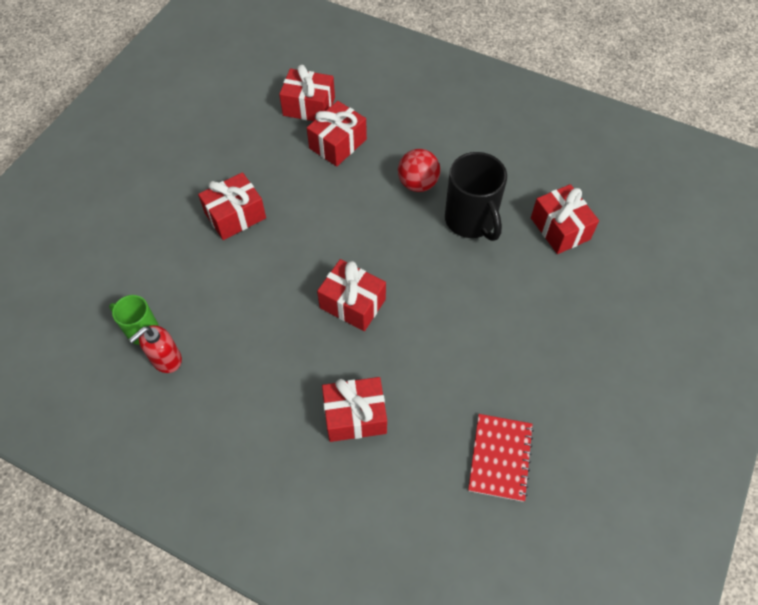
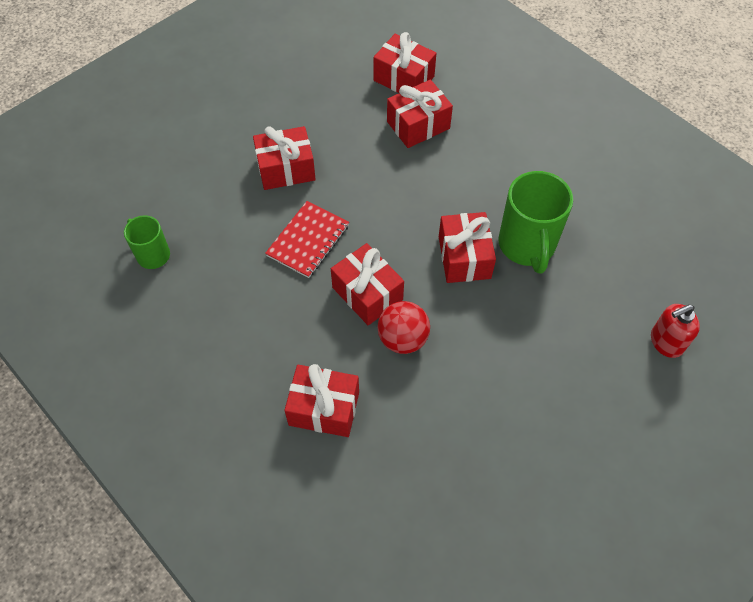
camera: 20 degrees right, 0 degrees up
(166, 359) = (164, 290): red soap dispenser -> red soap dispenser (666, 342)
(418, 183) = (485, 190): red ball -> red ball (403, 339)
(471, 220) = (527, 245): black mug -> green mug
(500, 458) = (456, 504): red notebook -> red notebook (308, 240)
(560, 228) = (622, 283): red gift -> red gift (464, 257)

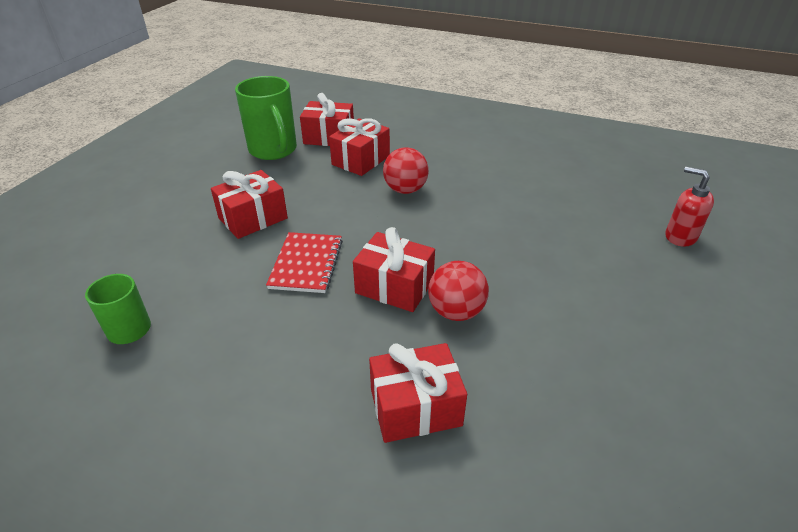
camera: 25 degrees left, 20 degrees down
(439, 182) = (405, 190): none -> red ball
(464, 257) = (466, 232): red gift -> none
(527, 245) = (513, 209): green mug -> green mug (273, 150)
(666, 342) = (680, 237): red soap dispenser -> red soap dispenser turned 90 degrees clockwise

